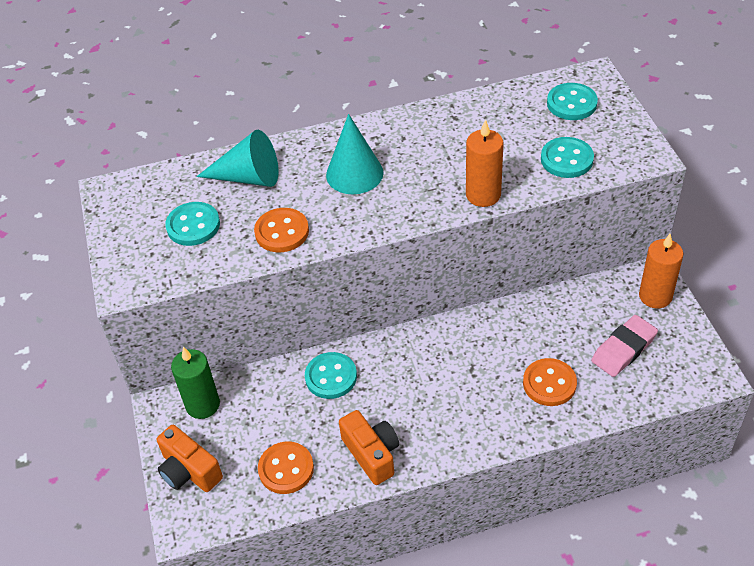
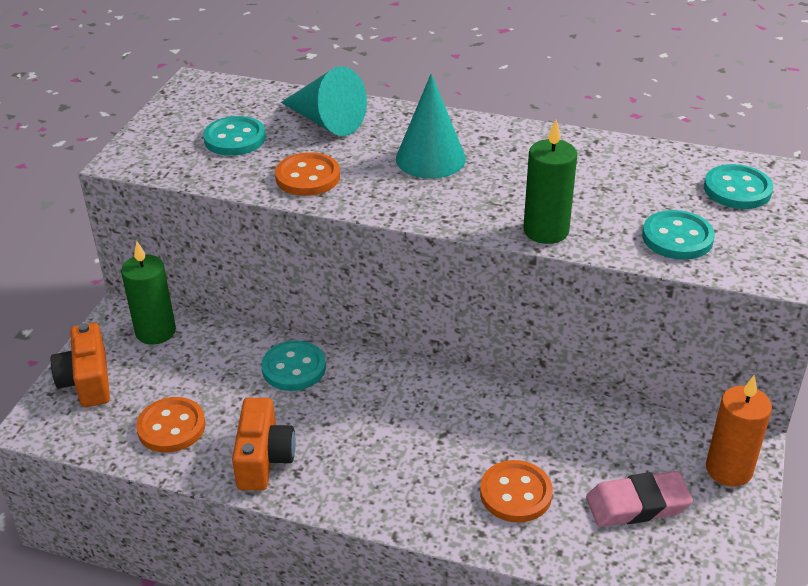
camera: 30 degrees right, 10 degrees down
(483, 195) = (546, 231): orange candle -> green candle

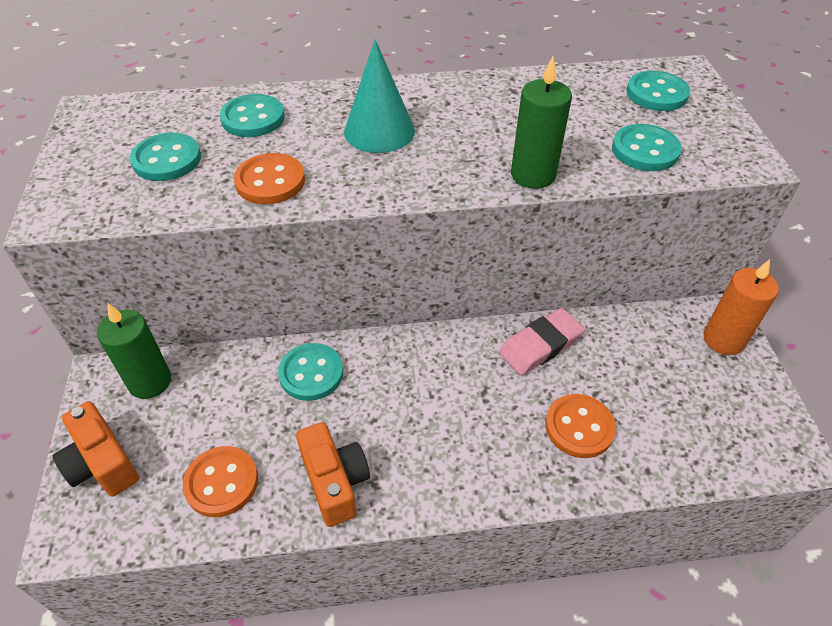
camera: 25 degrees left, 10 degrees up
(326, 121) = (253, 118): turquoise cone -> turquoise button
(637, 505) = (679, 399): pink eraser -> pink eraser (540, 346)

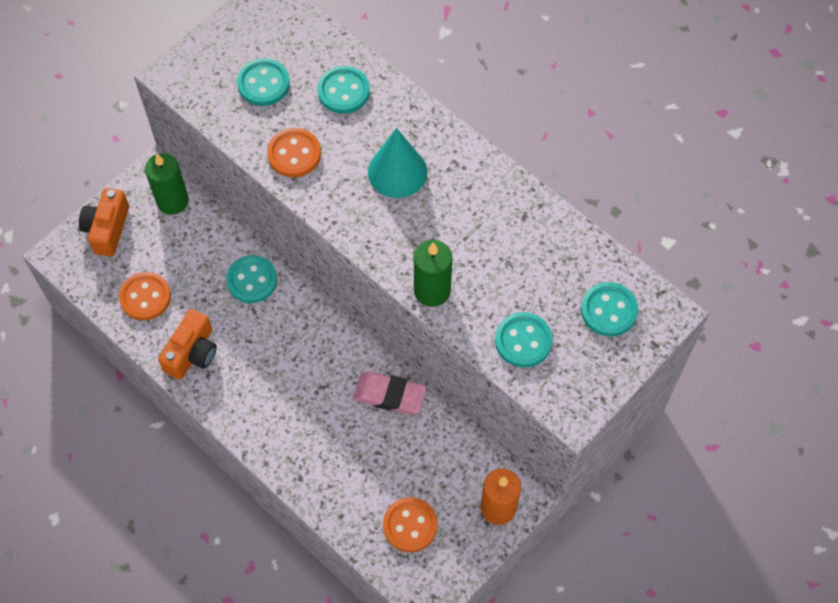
camera: 50 degrees right, 15 degrees up
(579, 427) = (341, 458): orange button -> orange button (410, 525)

